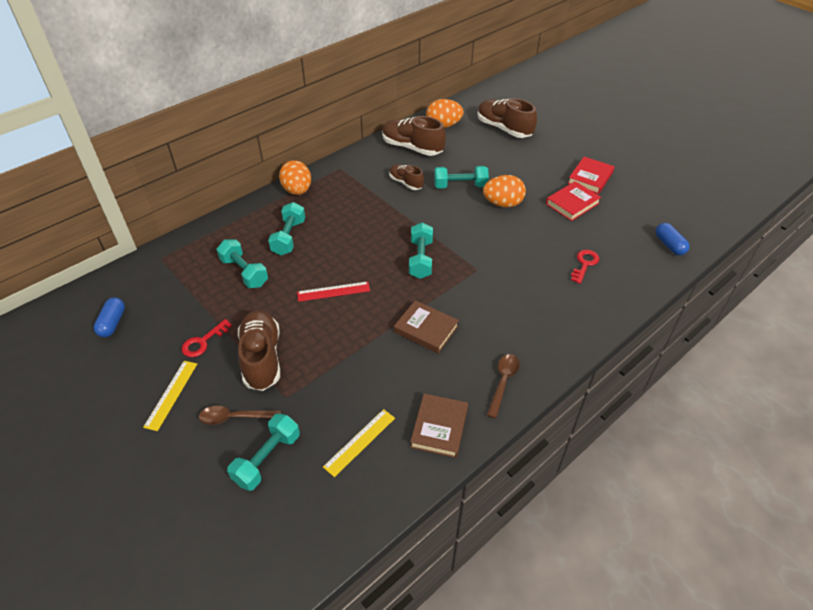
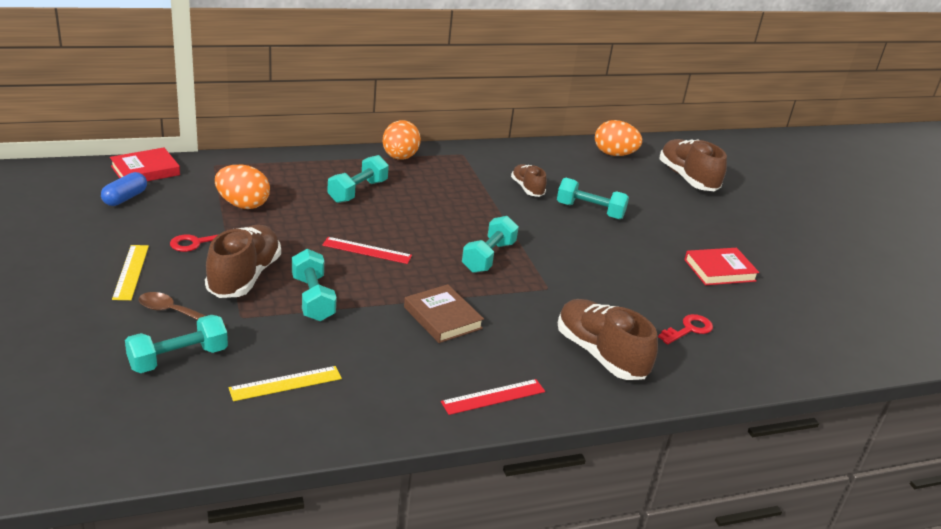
camera: 20 degrees right, 15 degrees down
(171, 394) = (131, 272): yellow ruler -> yellow ruler turned 45 degrees counterclockwise
(244, 272) = (287, 203): turquoise dumbbell -> turquoise dumbbell (313, 298)
(412, 148) = (560, 162): brown shoe -> brown shoe (600, 354)
(439, 427) = (384, 406): brown book -> none
(502, 204) = (629, 242): orange egg -> orange egg (243, 205)
(503, 382) = (493, 396): brown spoon -> red ruler
(590, 178) = (763, 255): red book -> red book (145, 170)
(669, 245) = (821, 350): blue capsule -> none

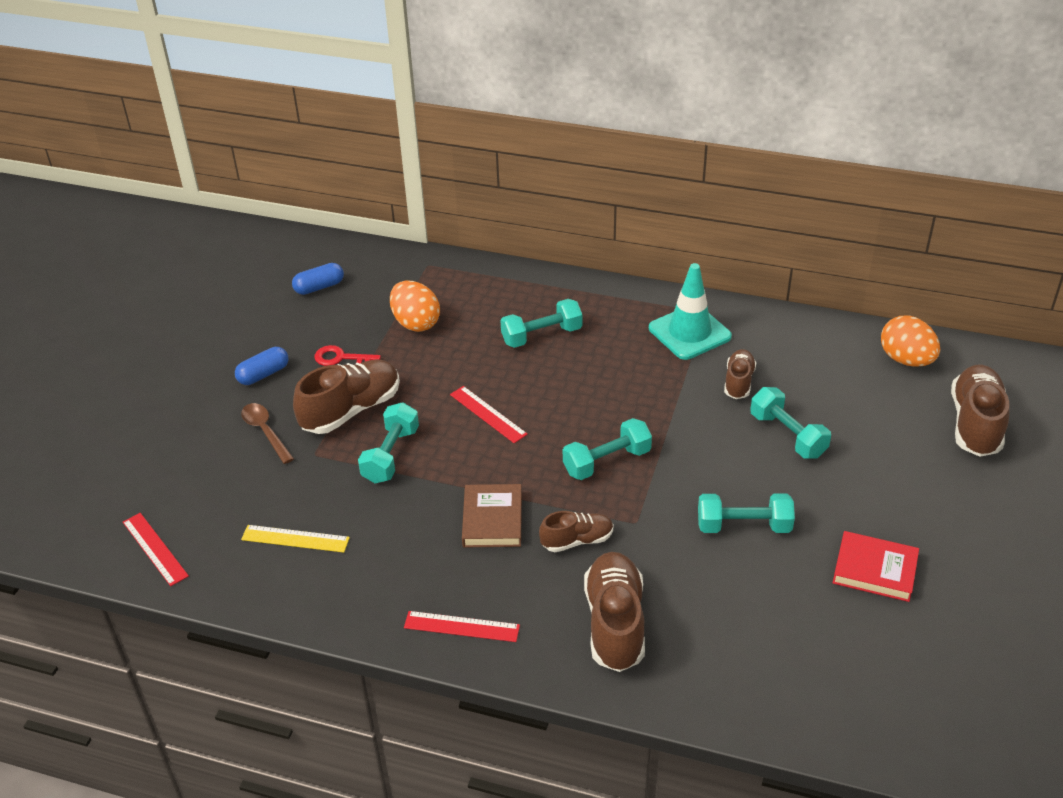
camera: 40 degrees right, 10 degrees up
(131, 272) = (263, 374): yellow ruler -> blue capsule
(145, 170) = (360, 257): red book -> none
(146, 438) = (155, 549): none -> red ruler
(178, 358) = (233, 480): turquoise dumbbell -> turquoise dumbbell (743, 526)
(400, 157) = (626, 300): orange egg -> none
(464, 167) = (689, 332): none -> turquoise traffic cone
(519, 312) = (577, 540): none -> brown shoe
(688, 329) = (749, 632): red key -> none

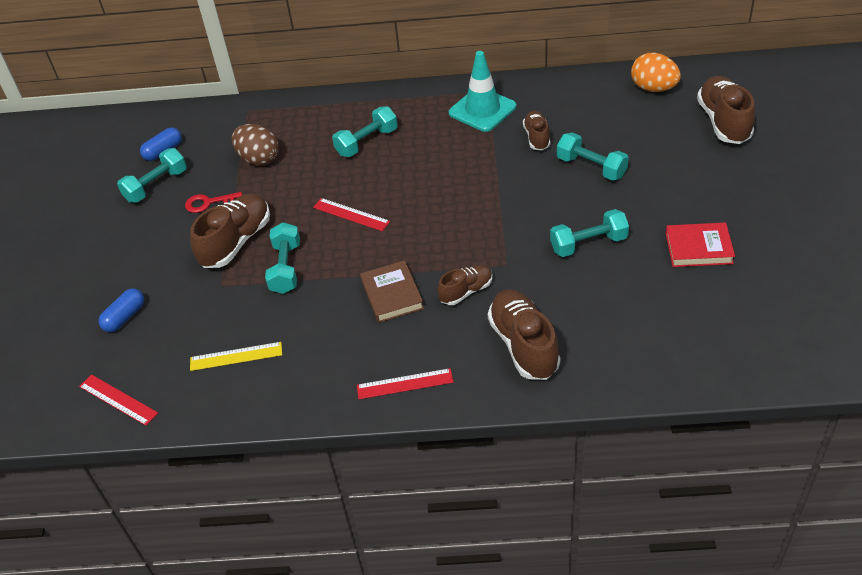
camera: 15 degrees left, 5 degrees up
(263, 374) = (148, 233): blue capsule -> blue capsule (125, 317)
(265, 432) = (171, 279): brown spoon -> none
(416, 323) = (259, 159): orange egg -> brown egg
(607, 462) = (462, 225): turquoise dumbbell -> turquoise dumbbell (156, 186)

